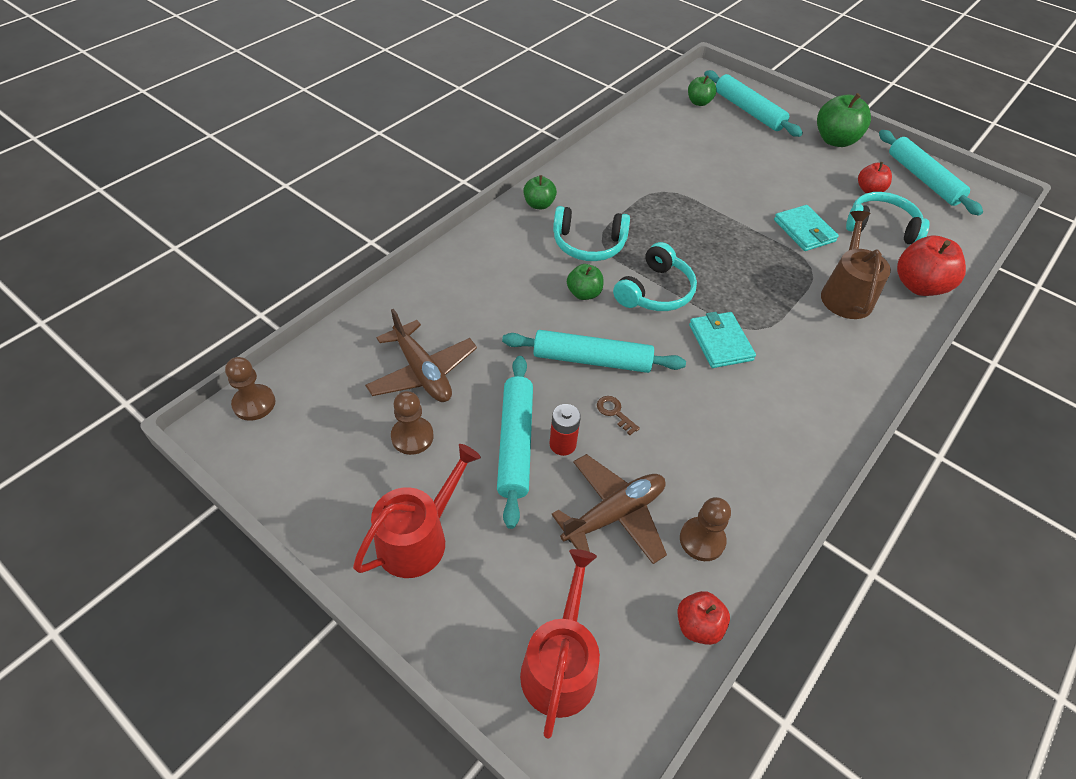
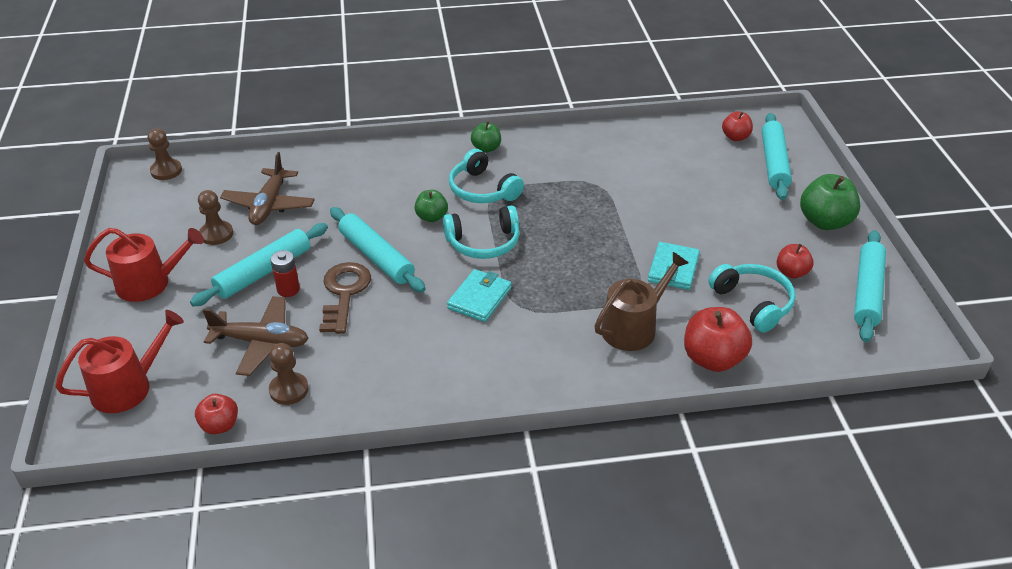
camera: 45 degrees right, 10 degrees down
(614, 412) = (344, 293): brown key -> brown key, size x2.24
(699, 102) = (735, 137): green apple -> red apple

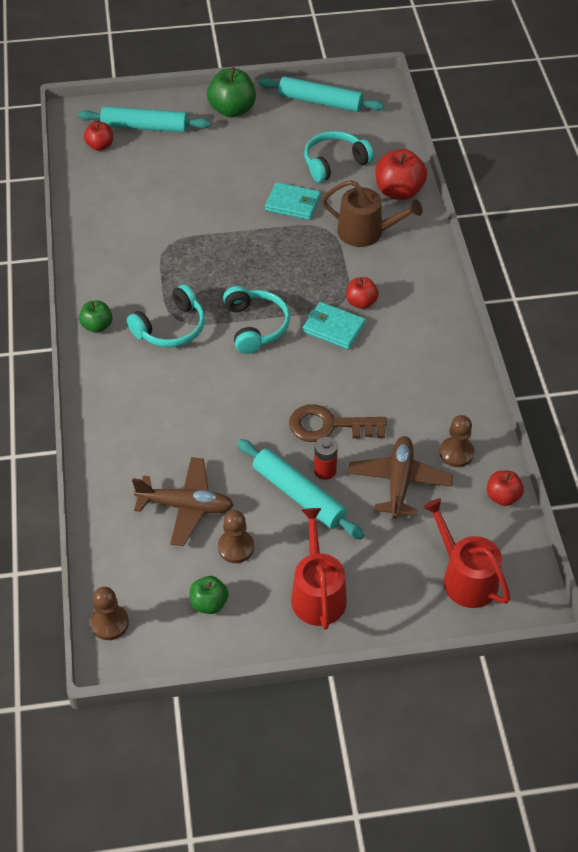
camera: 90 degrees left, 10 degrees up
(376, 257) = (275, 405): turquoise rolling pin -> none
(431, 217) = (214, 366): green apple -> green apple (209, 603)
(633, 327) = (366, 232): brown watering can -> brown watering can turned 150 degrees clockwise
(791, 272) = (297, 137): red apple -> red apple (361, 302)

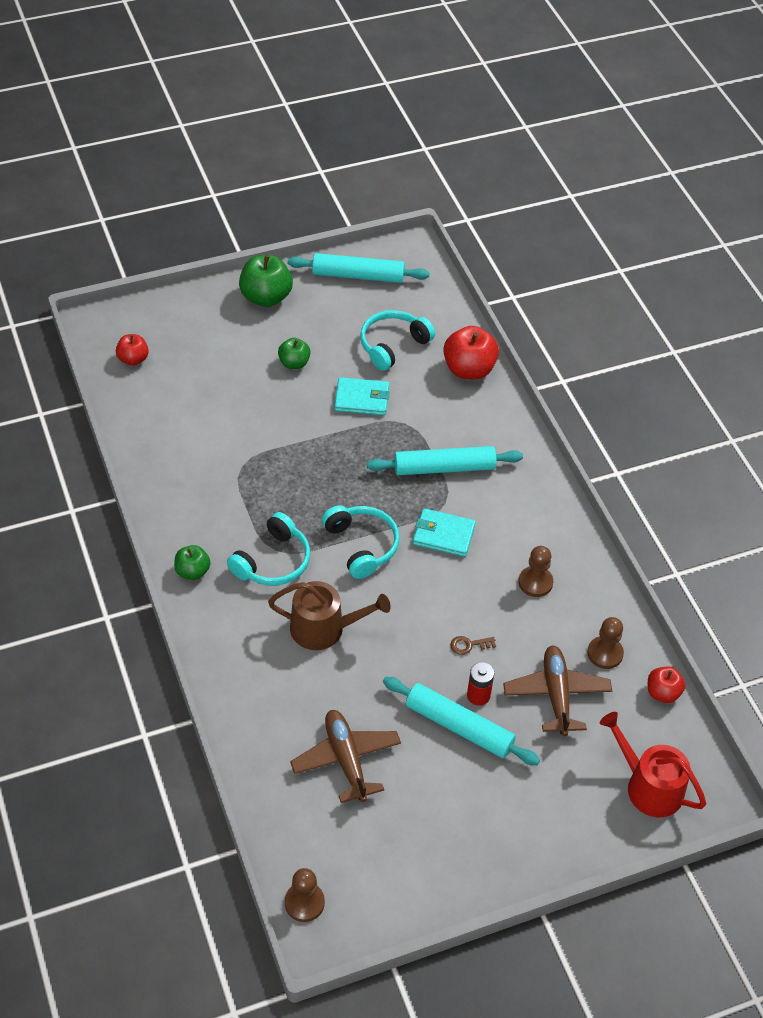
camera: 15 degrees left, 0 degrees up
(145, 127) = (176, 330): turquoise rolling pin -> turquoise rolling pin (444, 467)
(186, 506) = (346, 760): brown plane -> brown plane turned 105 degrees counterclockwise
(209, 603) = (400, 861): green apple -> green apple (294, 363)
(236, 547) = (411, 796): brown pawn -> brown pawn (535, 582)
(317, 593) = (507, 830): red watering can -> none
(329, 426) = (469, 645): brown key -> brown key, size x0.45
(361, 302) = (464, 502): red apple -> none
(366, 232) = (447, 421): brown watering can -> brown watering can (324, 628)

